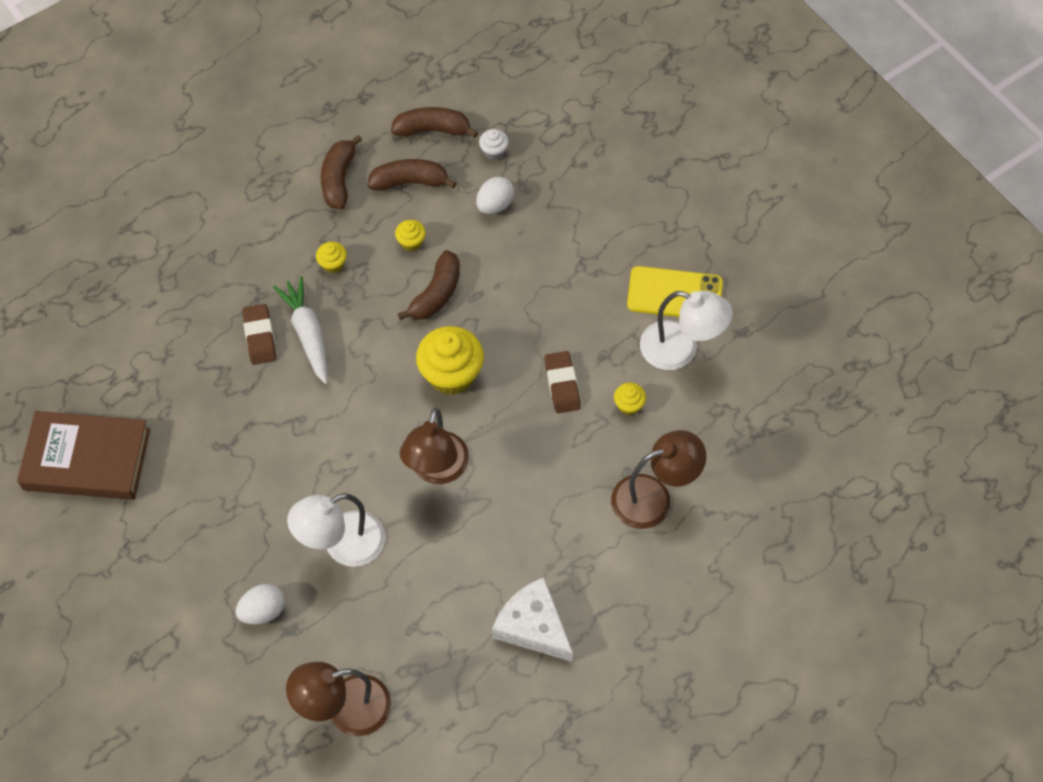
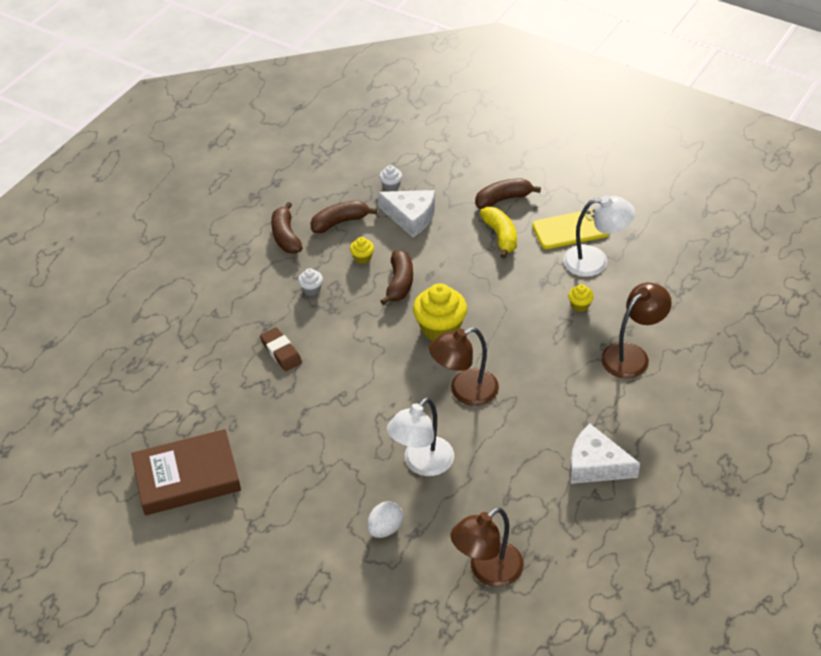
camera: 20 degrees left, 15 degrees down
(308, 334) = (317, 338): white carrot -> none
(333, 264) = (311, 289): yellow cupcake -> white cupcake
(432, 130) = (338, 186): brown banana -> brown banana (503, 199)
(436, 470) = (464, 391): brown lamp -> brown lamp turned 75 degrees clockwise
(495, 205) = (411, 217): white egg -> white cheese
(562, 384) = (524, 308): brown eraser -> none
(586, 272) = (500, 236): none -> yellow banana

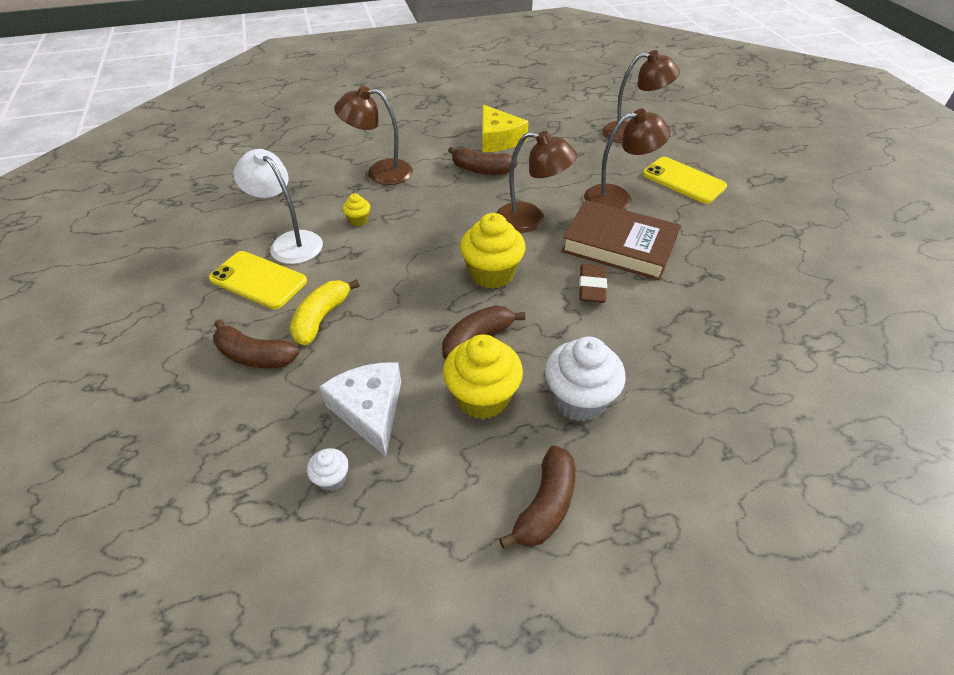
camera: 140 degrees left, 0 degrees up
(187, 477) = (847, 295): brown book -> brown book (619, 245)
(281, 352) = (672, 350): brown eraser -> brown eraser (591, 287)
(311, 289) = (579, 399): white cupcake -> white cupcake, size x2.10
(340, 222) = (455, 471): brown banana -> brown banana (482, 170)
(362, 258) = (482, 397): yellow cupcake -> yellow cupcake, size x2.10
(385, 529) = (683, 180): white egg -> yellow phone
(422, 464) = (618, 198): white lamp -> brown lamp
(595, 465) = (498, 139): white cheese -> yellow cheese

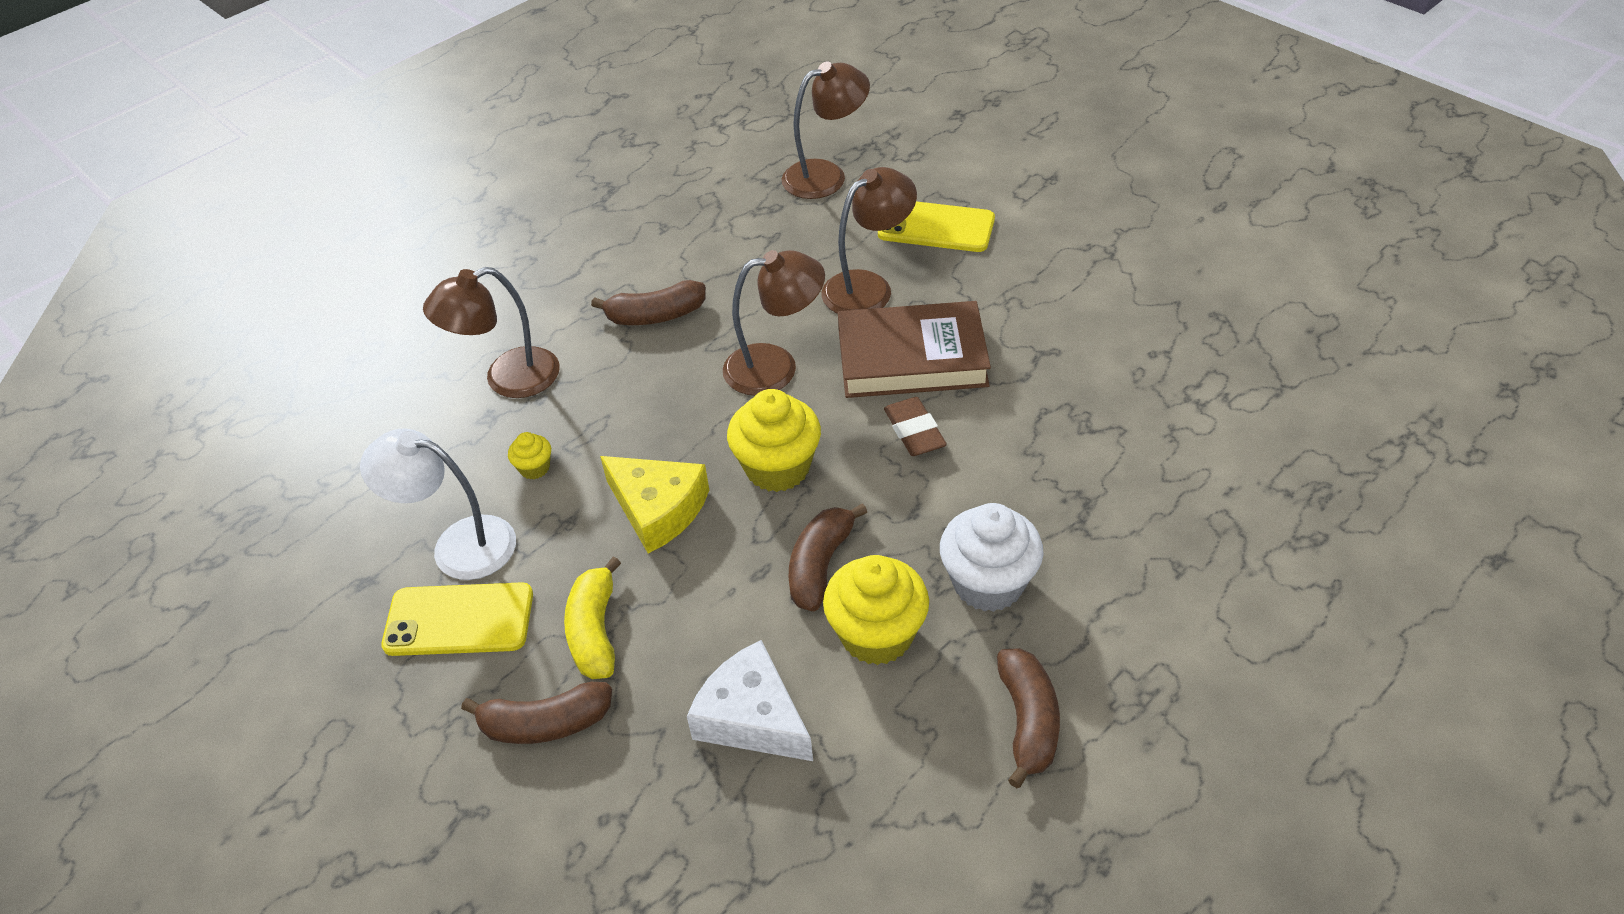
camera: 25 degrees left, 0 degrees up
(332, 478) = (768, 818): white cupcake -> none
(498, 139) = (645, 255): yellow cheese -> yellow cheese (658, 509)

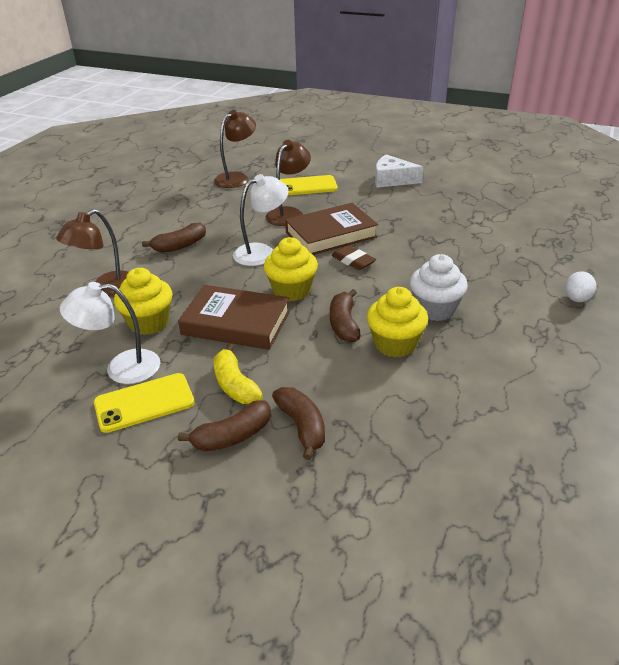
camera: 25 degrees left, 10 degrees down
(534, 468) = (149, 323): yellow cupcake -> yellow cupcake, size x2.10
(658, 509) = (236, 323): yellow cheese -> brown book
(752, 718) = (354, 397): white cheese -> white cheese (392, 180)
(776, 367) = (262, 252): brown lamp -> white lamp
(1028, 721) = (498, 358): brown banana -> brown banana (302, 426)
(1260, 642) = (576, 299): none -> white egg

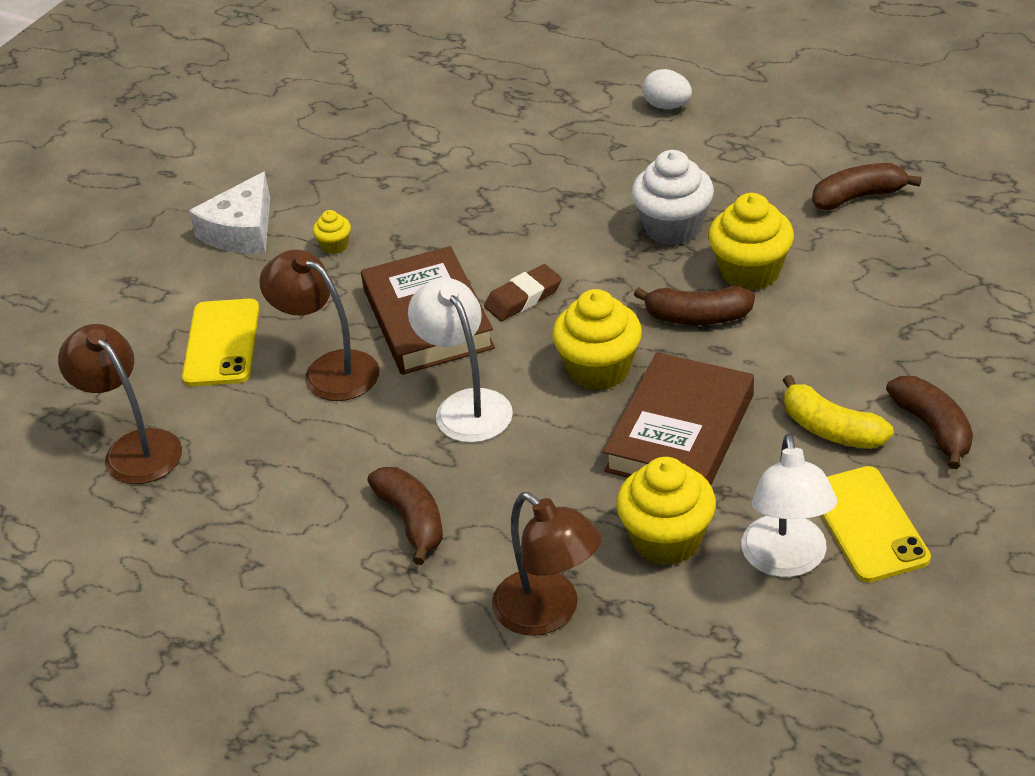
camera: 80 degrees left, 5 degrees up
(235, 385) = (831, 429): yellow banana -> yellow banana turned 60 degrees clockwise
(302, 426) = (913, 365): brown banana -> brown banana (858, 197)
(386, 203) = (334, 246): none -> yellow cupcake

